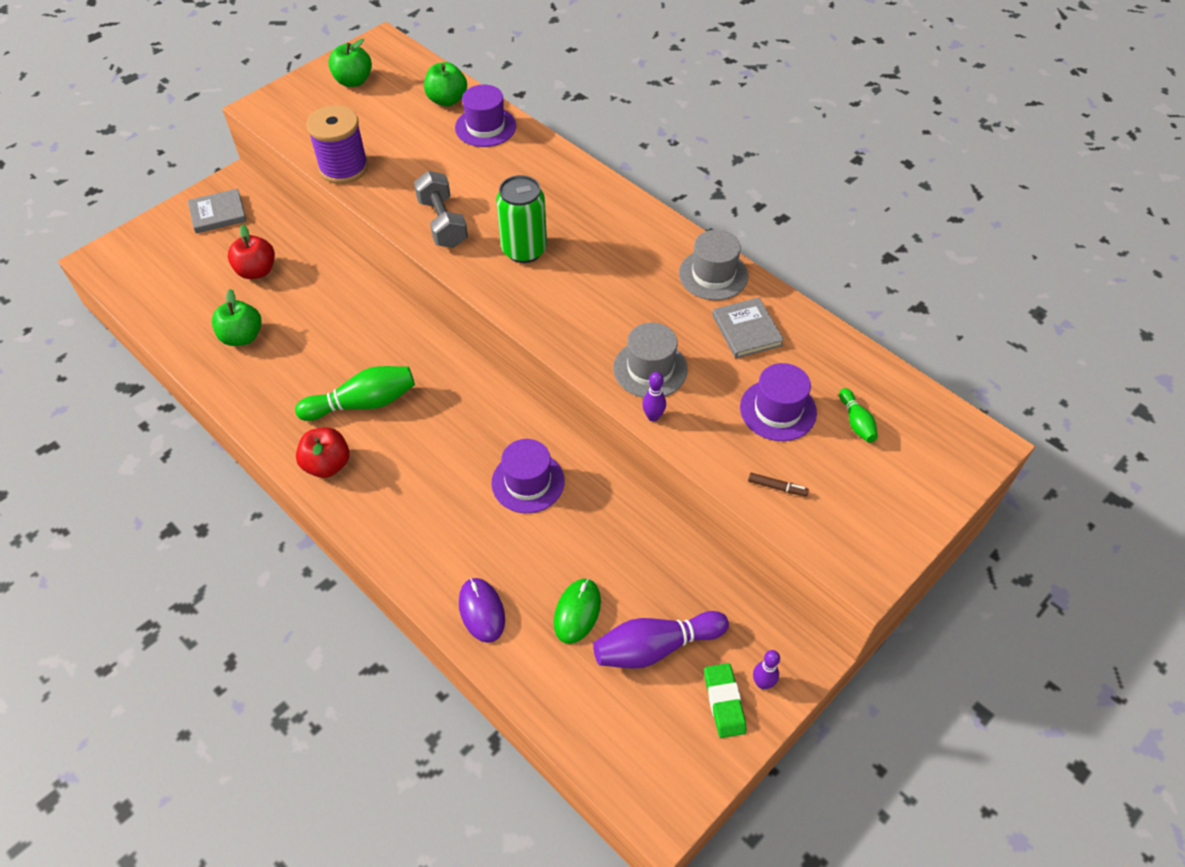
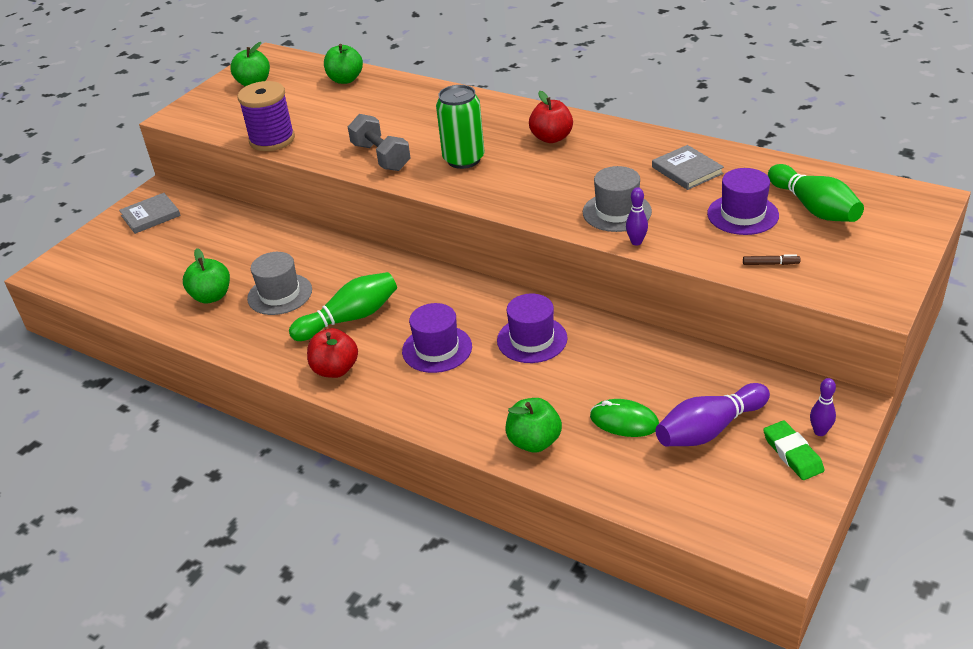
camera: 10 degrees left, 15 degrees down
(257, 271) = (205, 247): red apple -> red apple (551, 138)
(482, 611) = (534, 442): purple mouse -> green apple
(485, 127) = (388, 90): purple hat -> purple hat (437, 349)
(577, 612) = (624, 421): green mouse -> green mouse turned 75 degrees counterclockwise
(713, 275) = (638, 142): grey hat -> grey hat (280, 294)
(856, 422) = (814, 208): green bowling pin -> green bowling pin, size x1.91

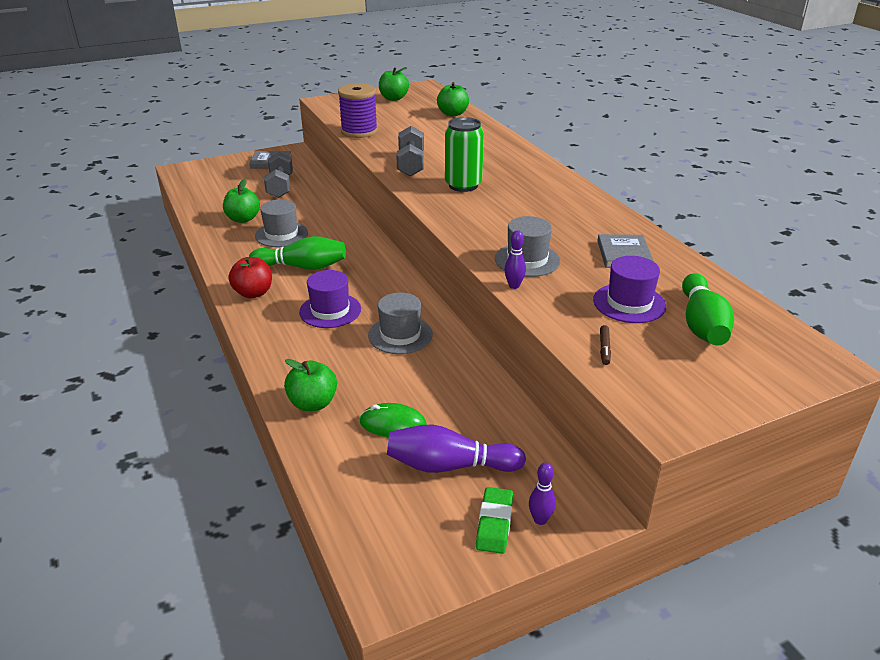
camera: 30 degrees right, 5 degrees down
(203, 241) = (280, 186): none -> grey dumbbell
(532, 339) = (400, 335): purple hat -> grey hat
(551, 138) = (545, 195): red apple -> none
(624, 421) = (393, 424): green mouse -> green mouse turned 45 degrees counterclockwise
(770, 264) = (604, 348): brown marker -> brown marker turned 60 degrees clockwise

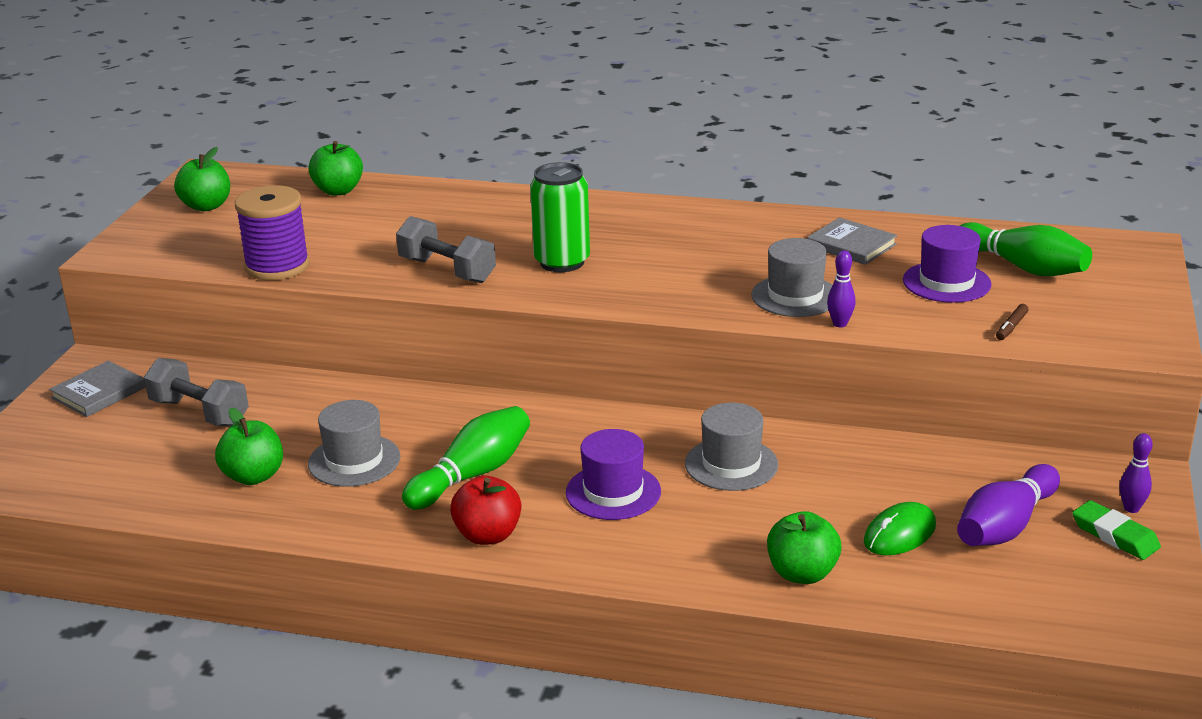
camera: 50 degrees left, 5 degrees down
(604, 348) = (1011, 327): brown marker -> brown marker turned 75 degrees clockwise

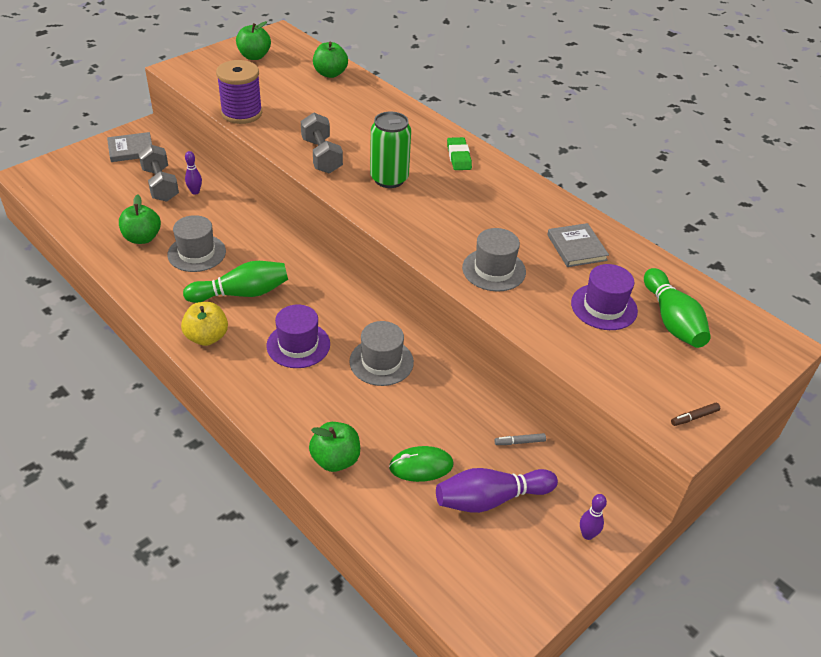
camera: 30 degrees right, 15 degrees up
(488, 535) = (207, 337): red apple -> yellow apple
(840, 324) = (496, 305): purple bowling pin -> purple bowling pin (195, 192)
(969, 465) = (519, 442): none -> grey marker
(1011, 327) = (603, 364): brown marker -> brown marker (694, 417)
(1114, 535) = (552, 548): green eraser -> green eraser (458, 157)

